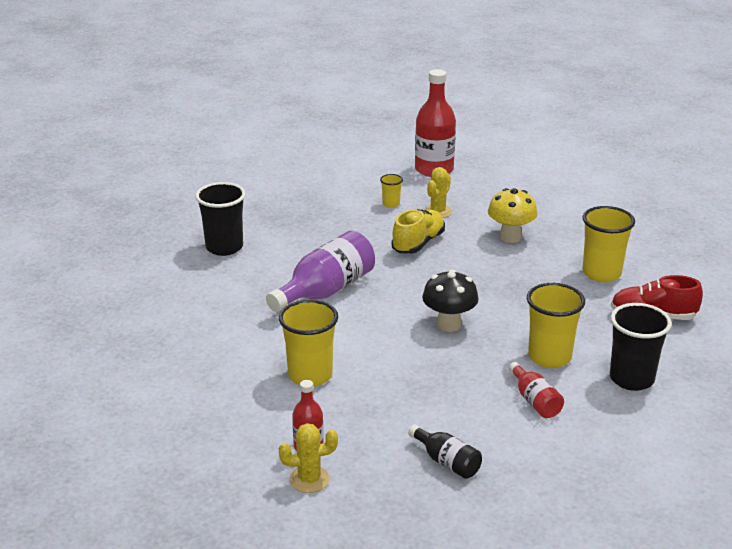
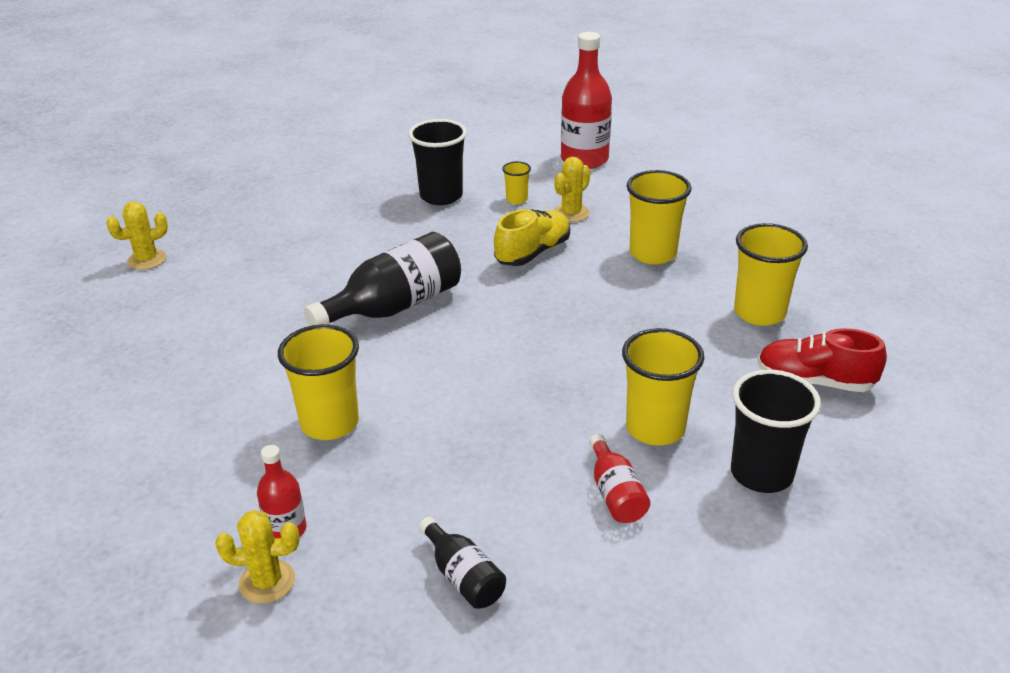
camera: 10 degrees right, 5 degrees up
(108, 272) = (147, 260): none -> yellow cactus
(224, 247) = (295, 239): black cup -> black cup (441, 196)
(326, 291) = (395, 306): purple bottle -> black bottle
(449, 324) = (535, 367): black mushroom -> none
(510, 237) = (653, 253): yellow mushroom -> yellow cup

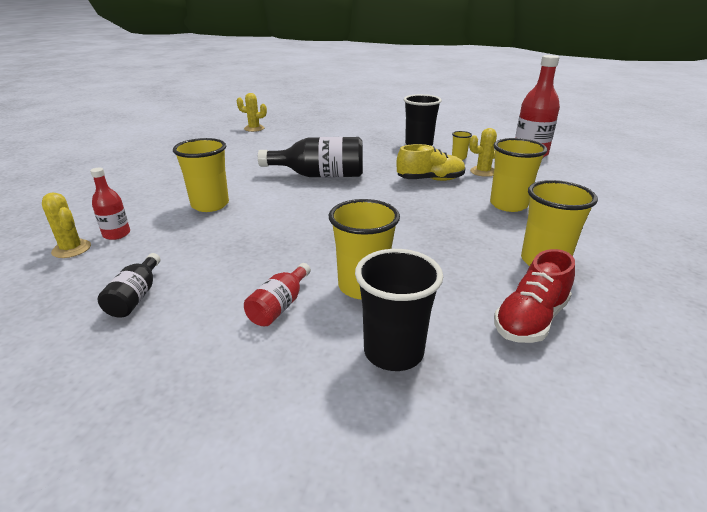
camera: 40 degrees right, 5 degrees down
(814, 381) = (530, 320): red shoe -> red shoe turned 105 degrees counterclockwise

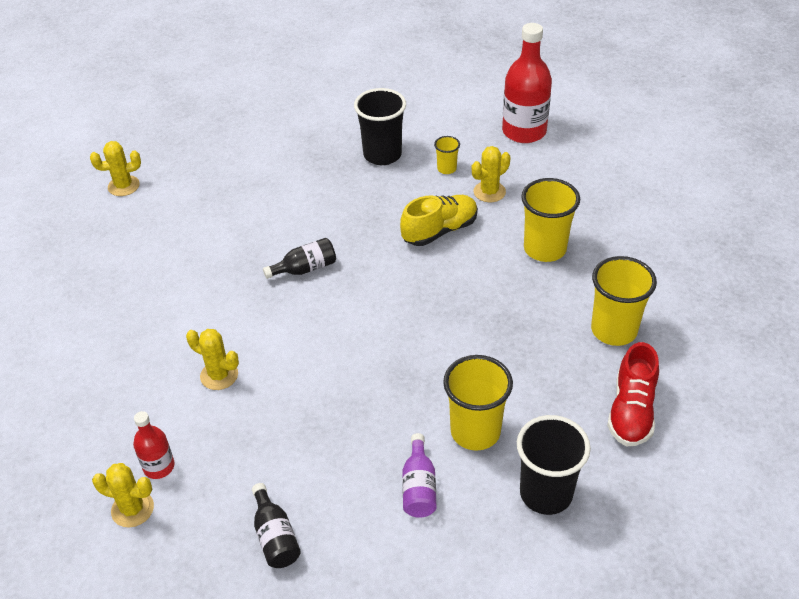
camera: 25 degrees left, 15 degrees up
(210, 205) = (219, 375): yellow cup -> yellow cactus
(279, 306) = (419, 487): red bottle -> purple bottle
(320, 175) = (305, 269): black bottle -> black bottle, size x0.53

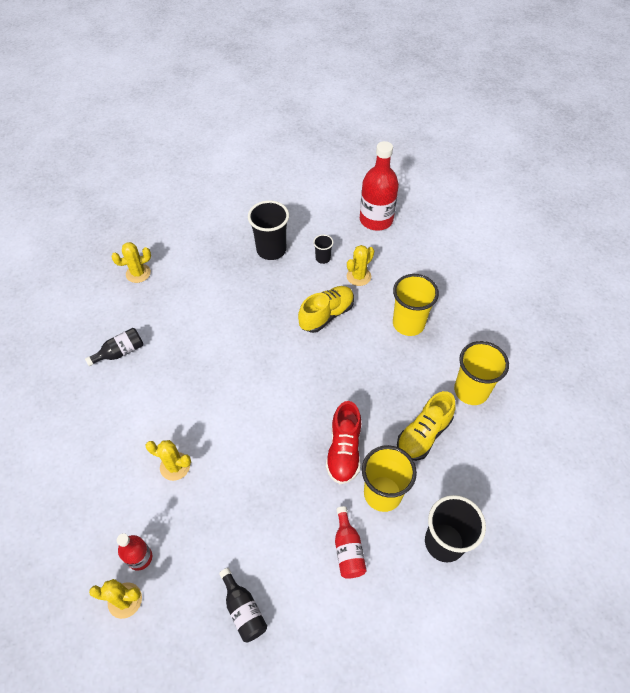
camera: 10 degrees left, 10 degrees up
(123, 186) = (68, 297): yellow cactus -> yellow cactus (138, 273)
(305, 269) = (228, 360): black bottle -> black bottle (120, 352)
(419, 487) = (348, 549): purple bottle -> red bottle
(446, 169) = (323, 258): yellow cup -> black cup
(541, 372) = (423, 434): none -> yellow shoe
(631, 411) = (495, 461): red shoe -> red shoe (344, 450)

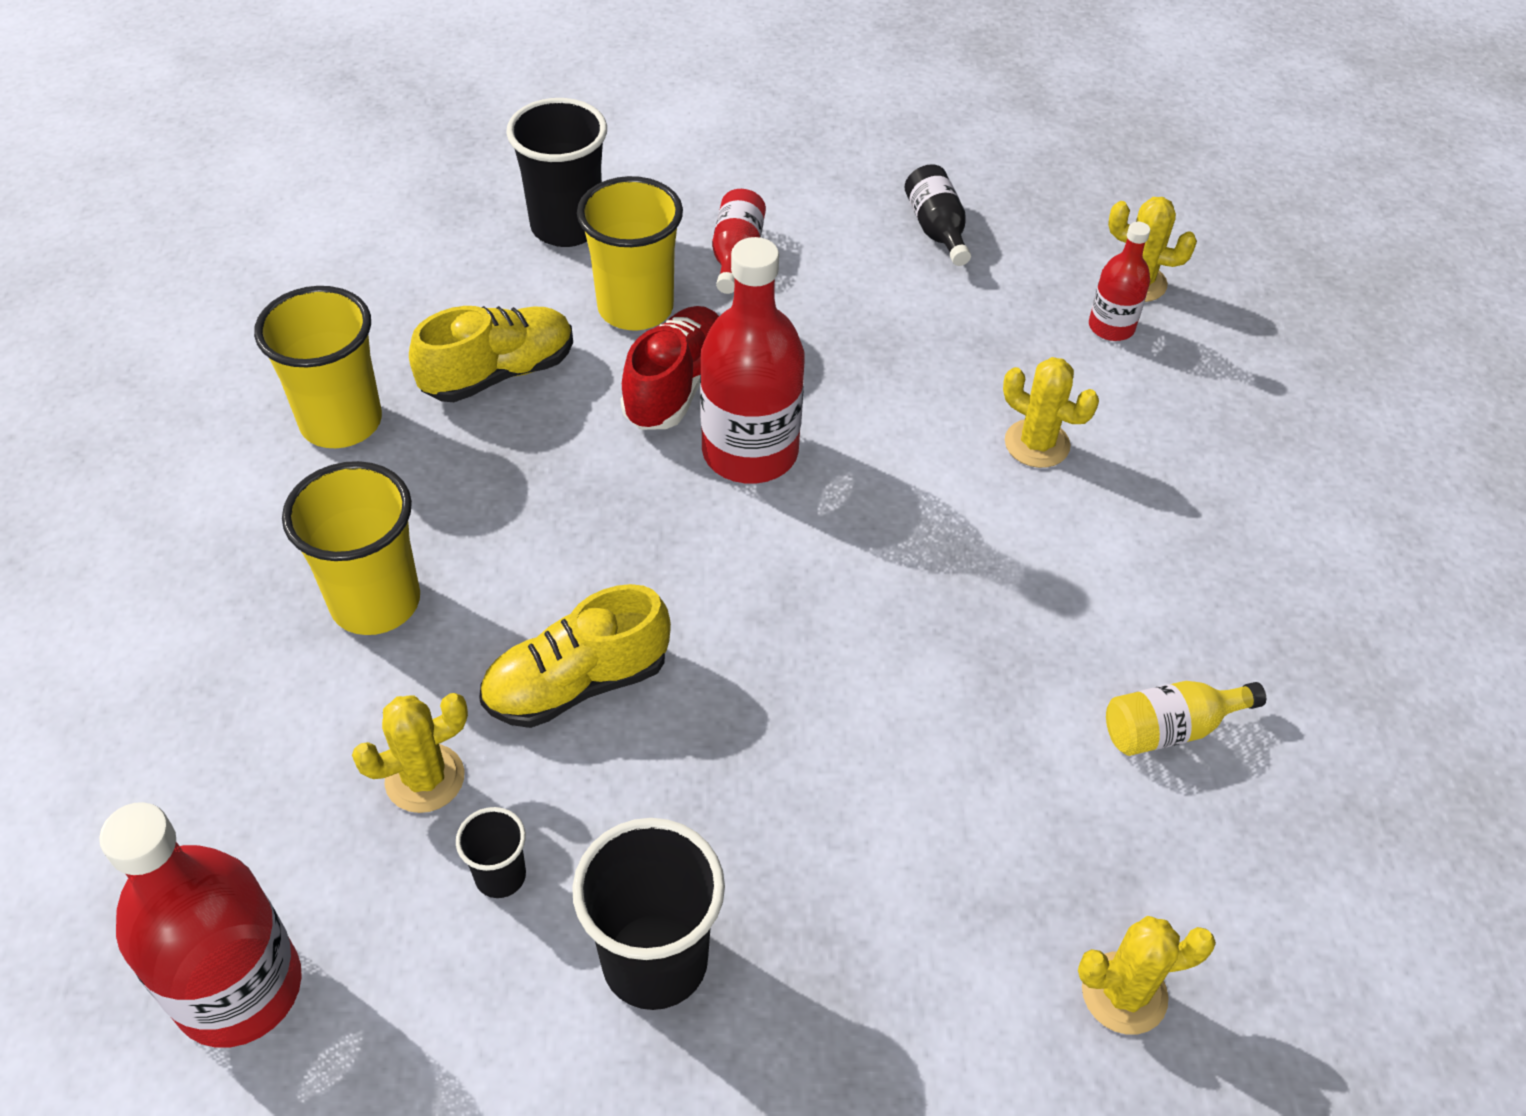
camera: 165 degrees left, 5 degrees down
(120, 352) = (1170, 728): black bottle -> yellow bottle
(300, 425) = (750, 452): none -> red bottle

